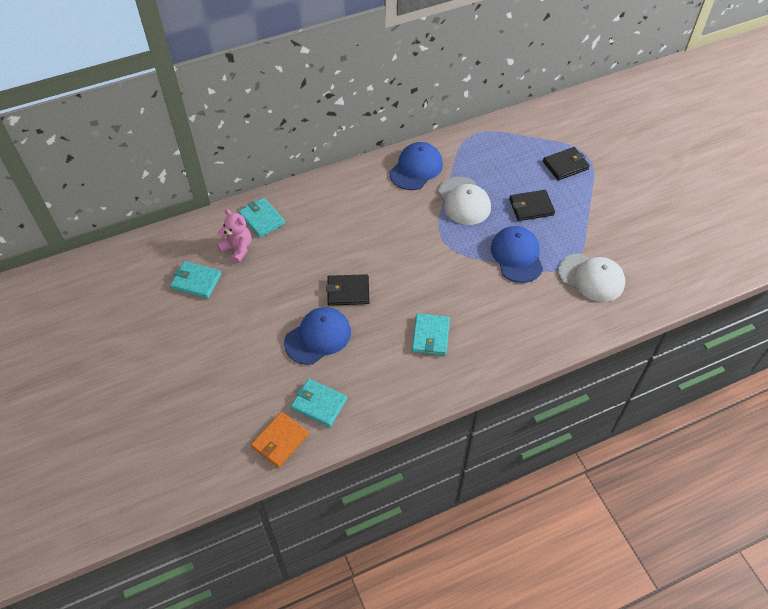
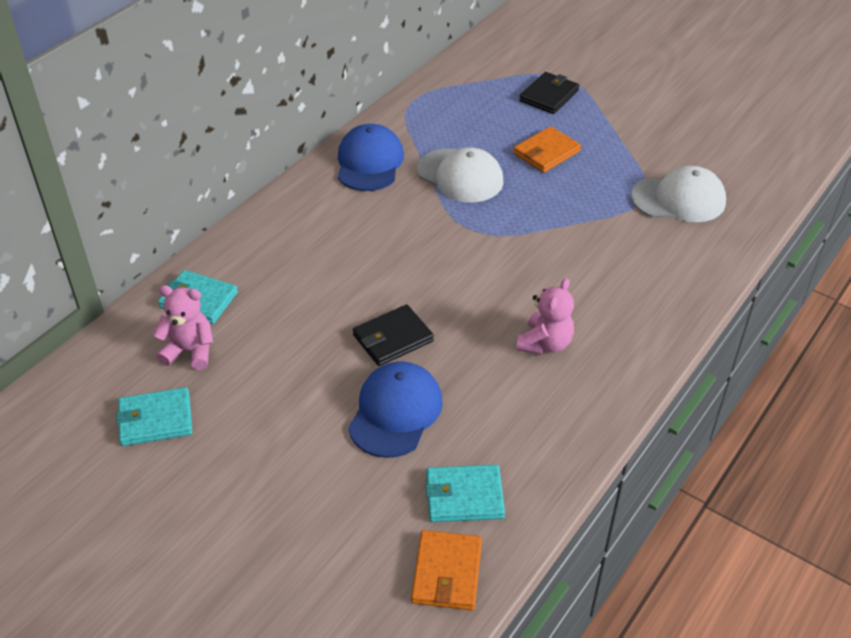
camera: 30 degrees left, 10 degrees down
(430, 336) = (545, 344): turquoise wallet -> pink teddy bear
(517, 256) = (574, 210): blue cap -> none
(531, 207) = (546, 152): black wallet -> orange wallet

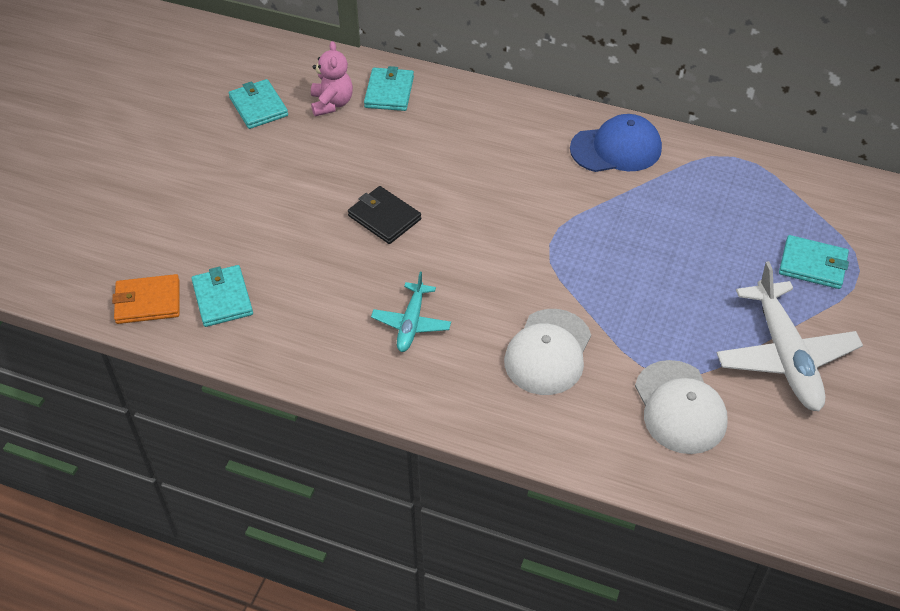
camera: 75 degrees right, 5 degrees up
(395, 412) = (300, 237): blue cap -> none
(460, 176) = (628, 218): white cap -> white cap (548, 352)
(545, 344) = (411, 323): pink teddy bear -> turquoise plane
(546, 152) = (704, 279): orange wallet -> none
(549, 96) = (813, 265): black wallet -> turquoise wallet
(637, 134) = (785, 355): none -> white plane

